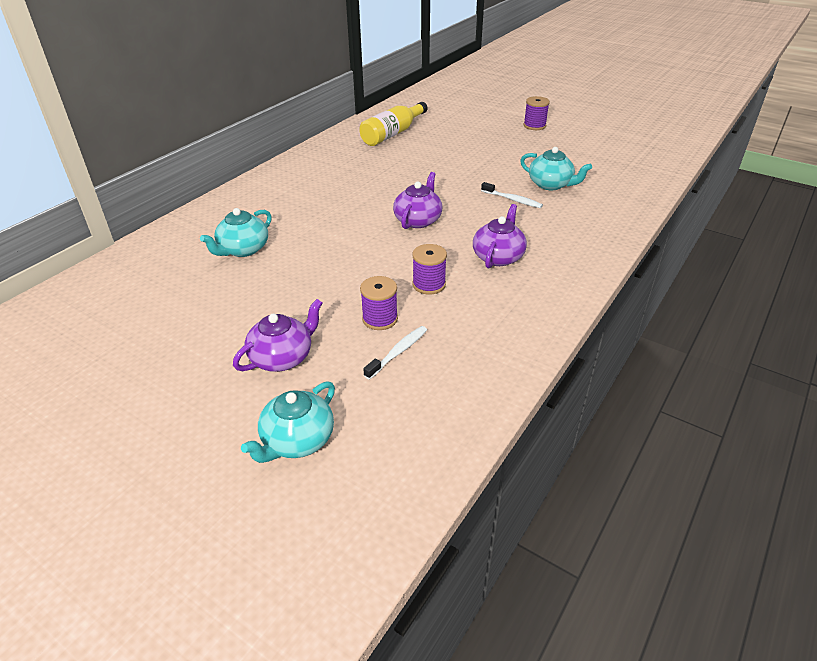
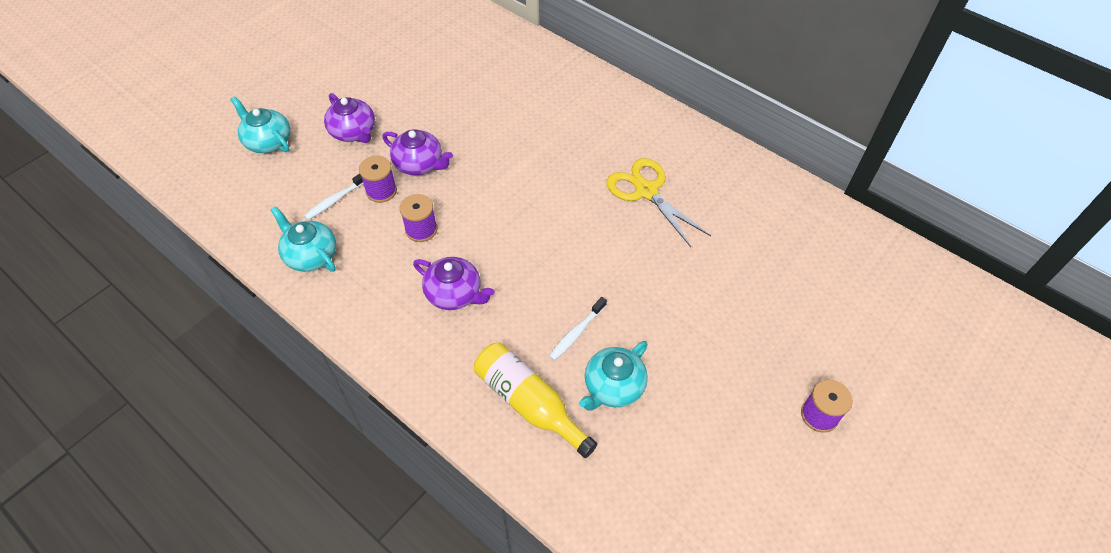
camera: 95 degrees right, 15 degrees up
(243, 249) = (510, 102): turquoise teapot -> turquoise teapot (310, 255)
(363, 178) = (646, 191): none -> yellow scissors
(393, 134) = (776, 228): yellow bottle -> yellow bottle (529, 403)
(398, 352) = (335, 200): white toothbrush -> white toothbrush turned 90 degrees clockwise
(418, 220) = (541, 233): purple teapot -> purple teapot (419, 164)

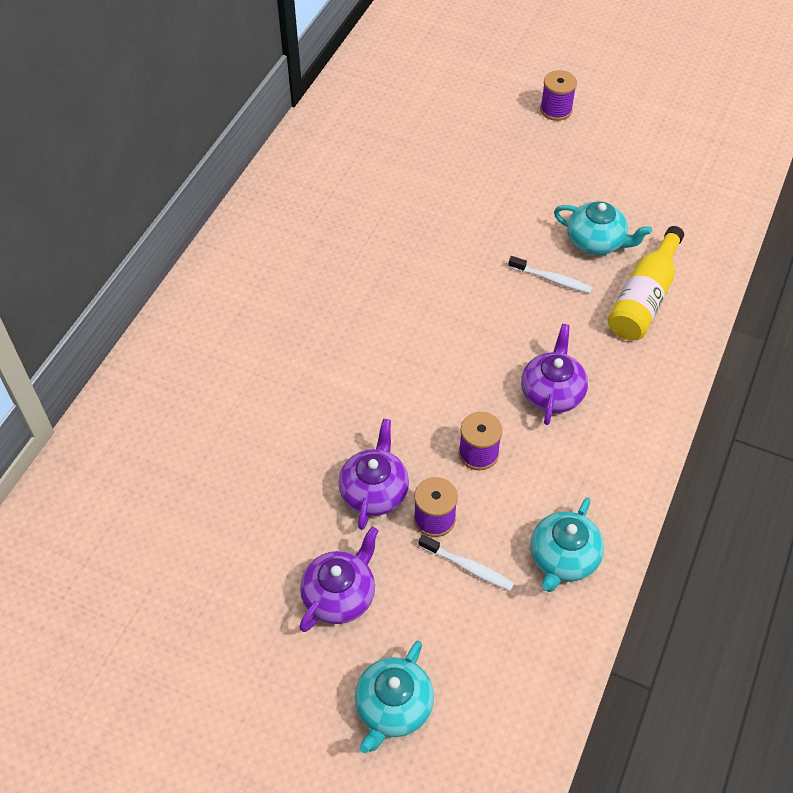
camera: 105 degrees left, 0 degrees up
(646, 191) = (344, 257): yellow scissors -> none

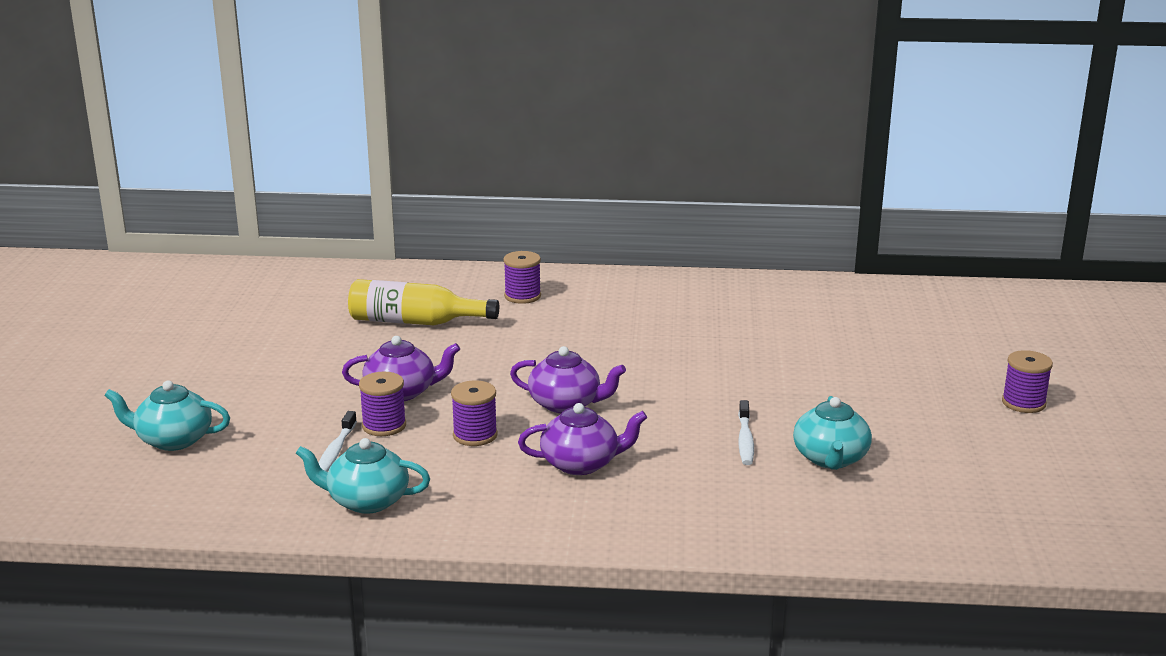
camera: 70 degrees right, 30 degrees down
(214, 346) = (522, 296): none -> purple spool
(340, 595) = (282, 396): purple teapot -> purple teapot (566, 404)
(644, 298) = (768, 502): yellow bottle -> yellow bottle (415, 322)

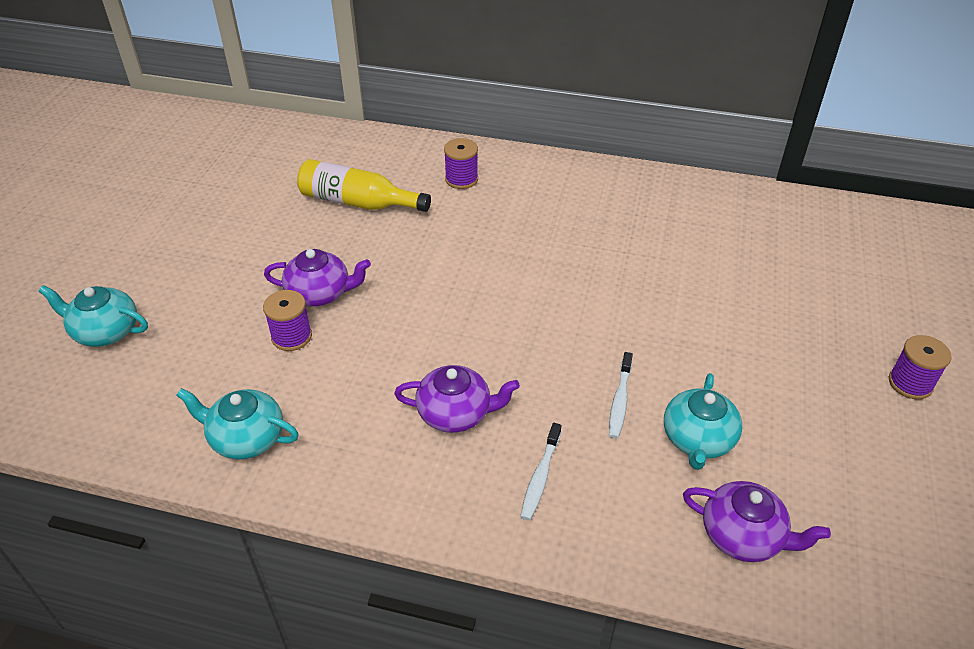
camera: 10 degrees right, 20 degrees up
(335, 451) = (238, 366): white toothbrush -> white toothbrush (540, 477)
(475, 435) = (369, 360): purple spool -> none
(566, 404) = (463, 328): purple teapot -> purple teapot (743, 536)

